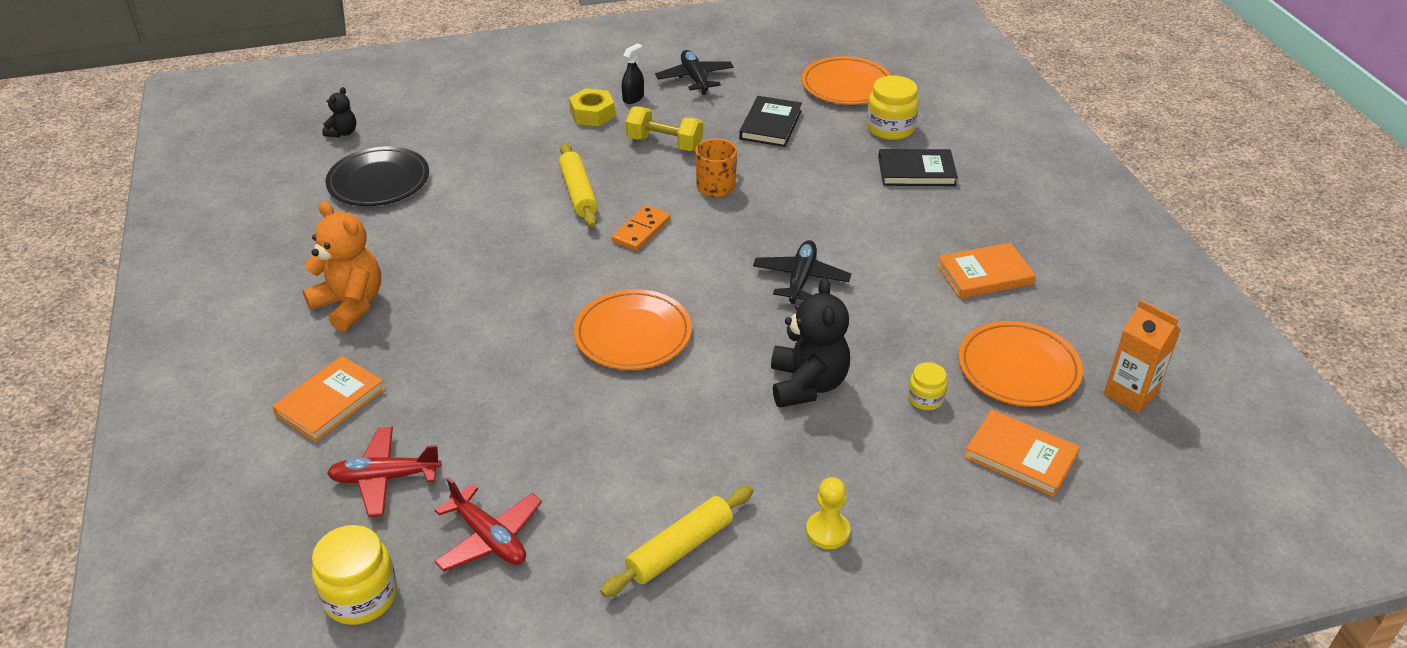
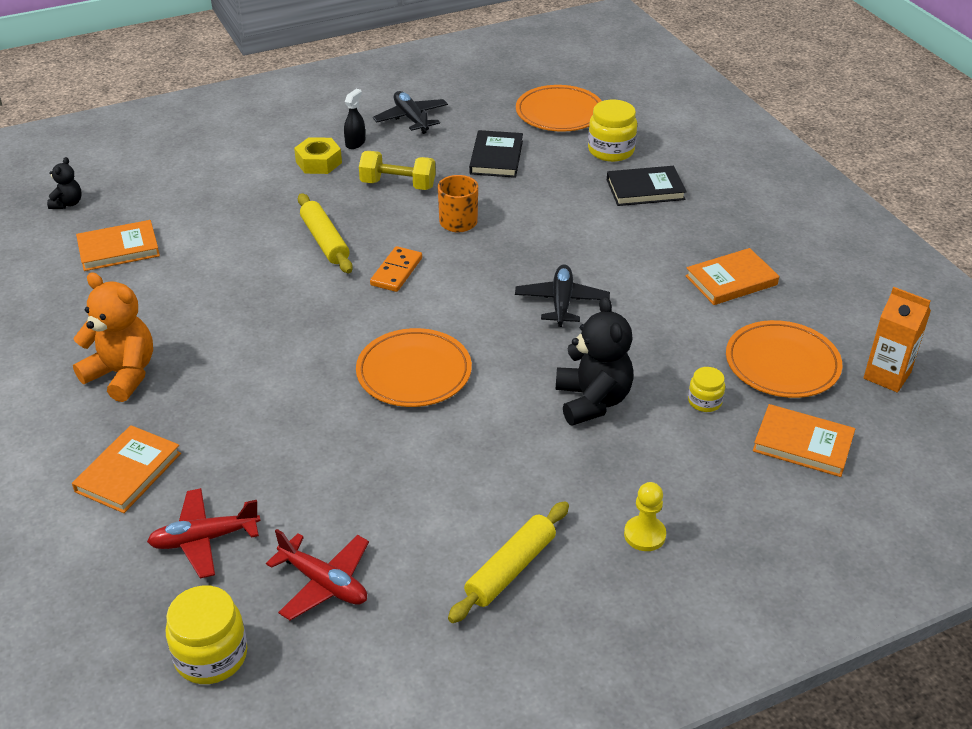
camera: 10 degrees left, 0 degrees up
(379, 181) = (118, 249): black plate -> orange book

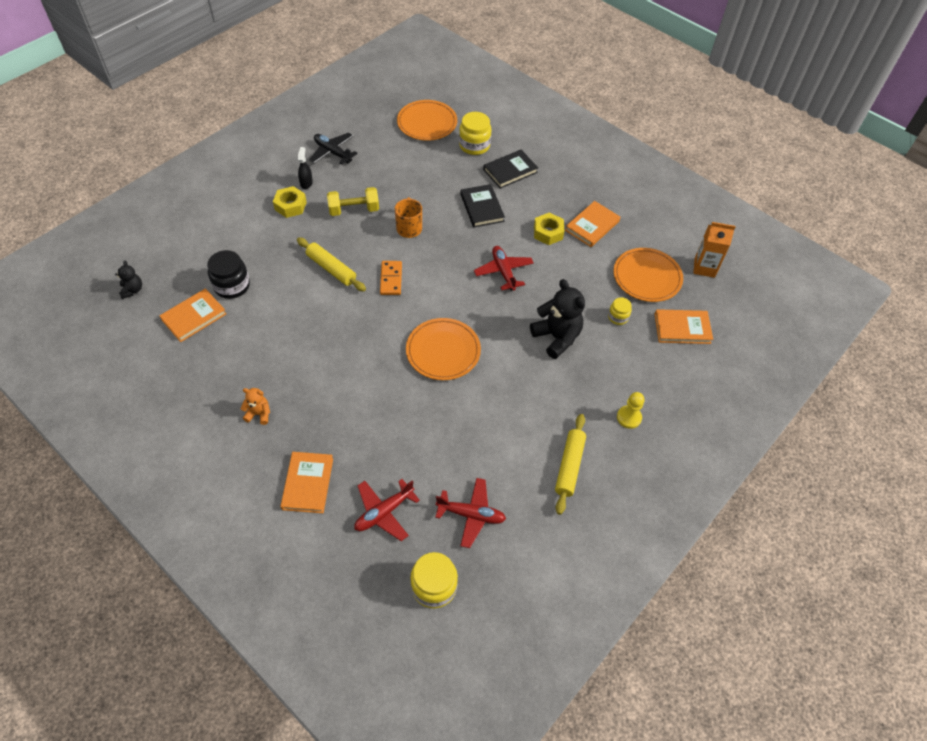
camera: 25 degrees left, 15 degrees up
(122, 374) = (259, 414): orange teddy bear -> orange teddy bear, size x0.52
(187, 228) = (232, 286): none -> black jar
(496, 157) = (405, 170): black book -> black book (482, 208)
(561, 302) = (503, 271): black plane -> red plane
(657, 272) = (548, 232): none -> yellow nut

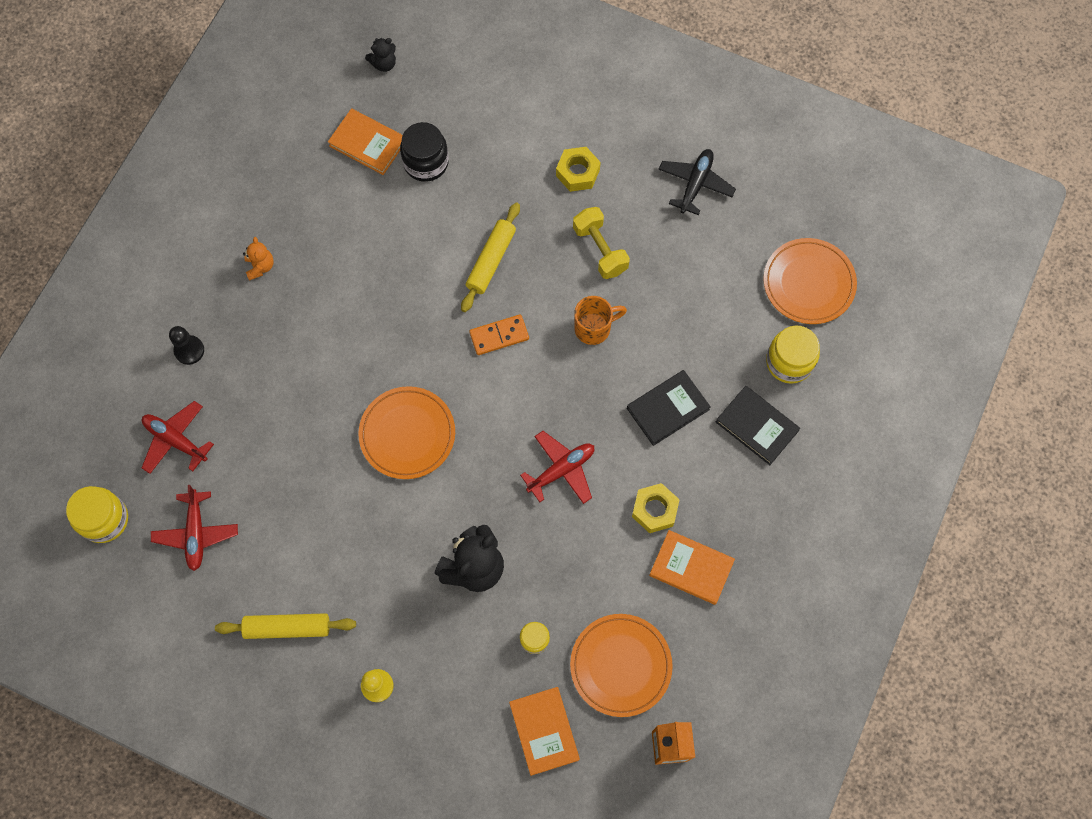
camera: 75 degrees right, 15 degrees up
(306, 183) = (625, 174): black spray bottle -> none
(307, 483) = (189, 350): orange book -> black pawn

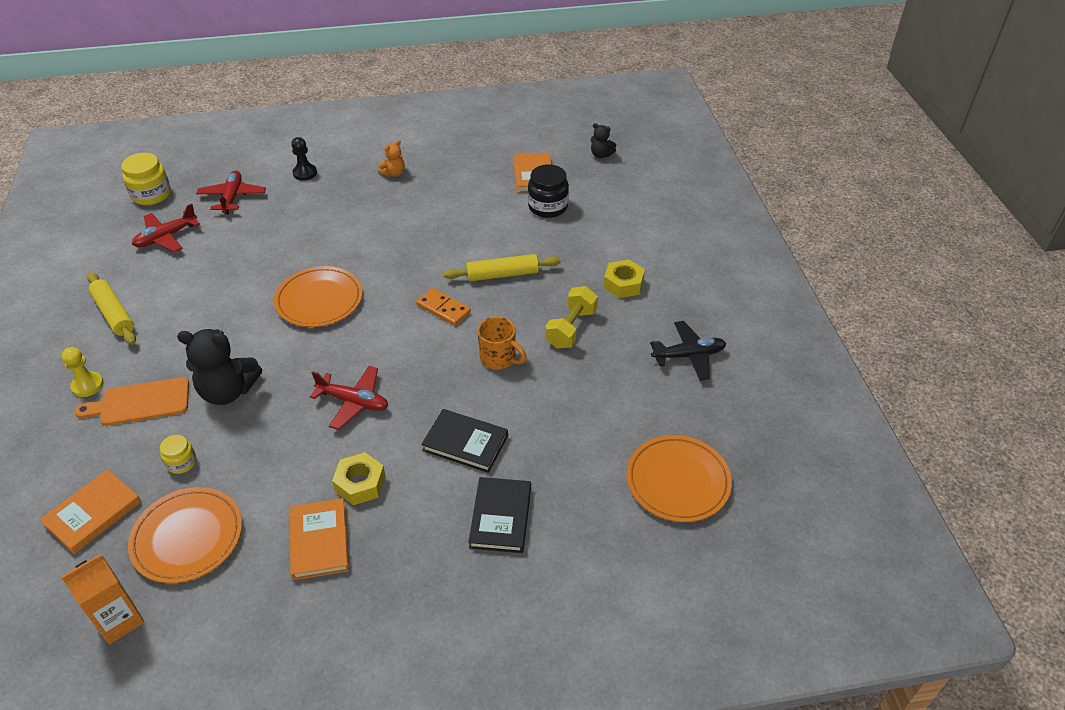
camera: 55 degrees right, 25 degrees down
(434, 647) = (140, 402): none -> orange cutting board
(789, 362) = (586, 508): yellow jar -> none

